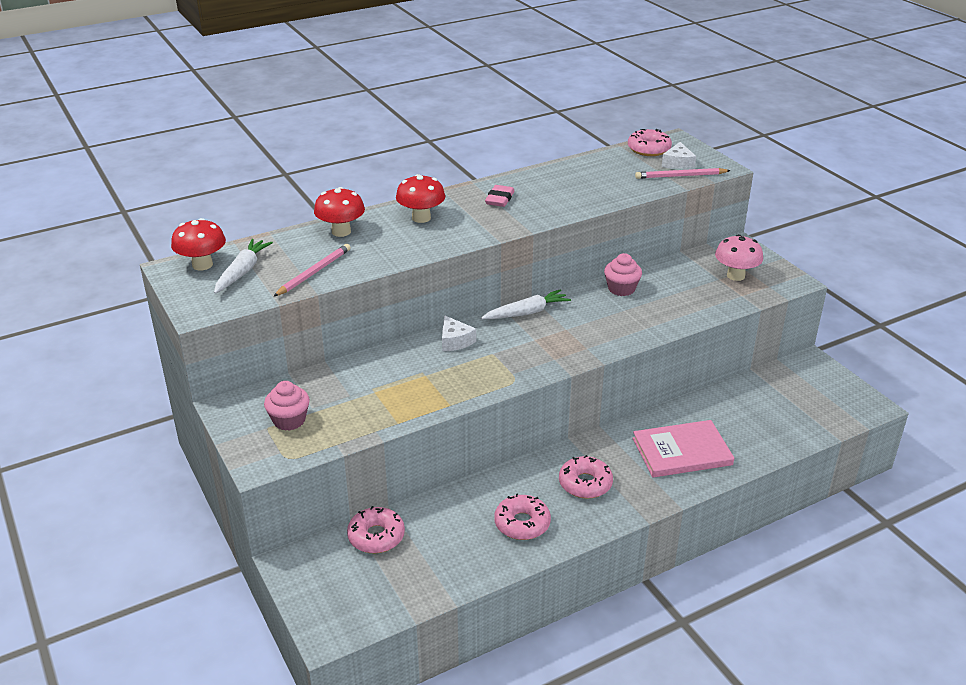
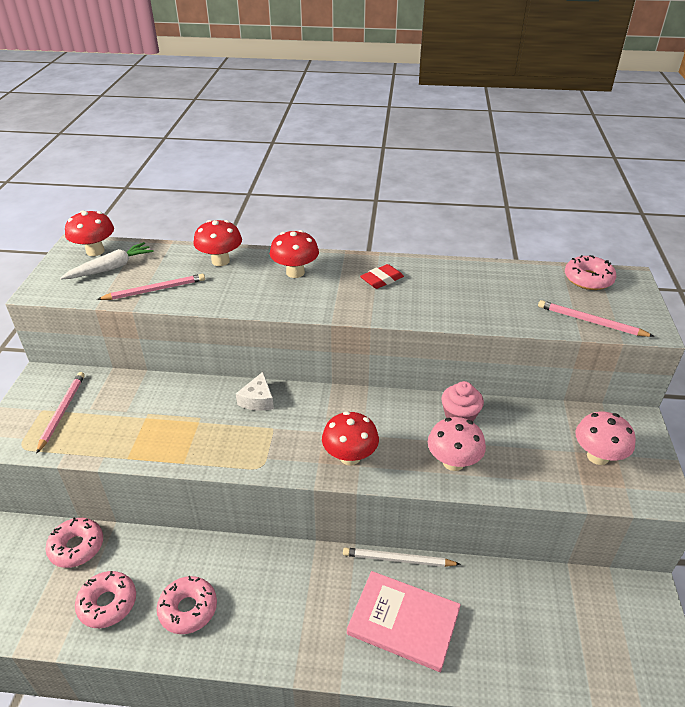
camera: 35 degrees right, 5 degrees up
(289, 420) = (62, 412): pink cupcake -> pink pencil
(500, 199) = (382, 280): pink eraser -> red eraser
(526, 313) = (346, 400): white carrot -> none
(573, 346) = (350, 457): none -> red mushroom
(585, 483) = (281, 601): pink donut -> pink donut (108, 603)
(640, 420) = (398, 560): none -> white pencil
(648, 318) = (453, 462): none -> pink mushroom
(678, 164) = (603, 306): white cheese -> none

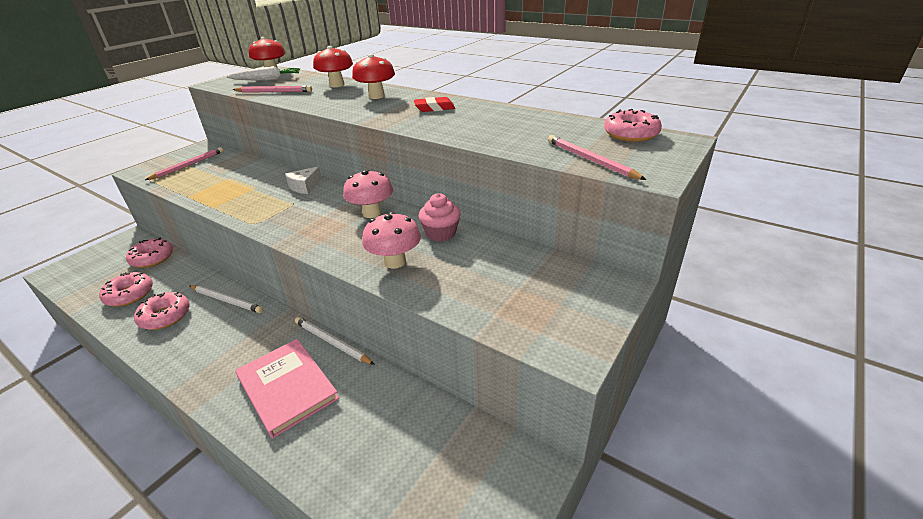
camera: 30 degrees right, 5 degrees down
(239, 561) = (227, 300): none -> white pencil
(350, 457) = (321, 235): red mushroom -> none
(597, 456) = (538, 298): pink mushroom -> pink mushroom (372, 213)

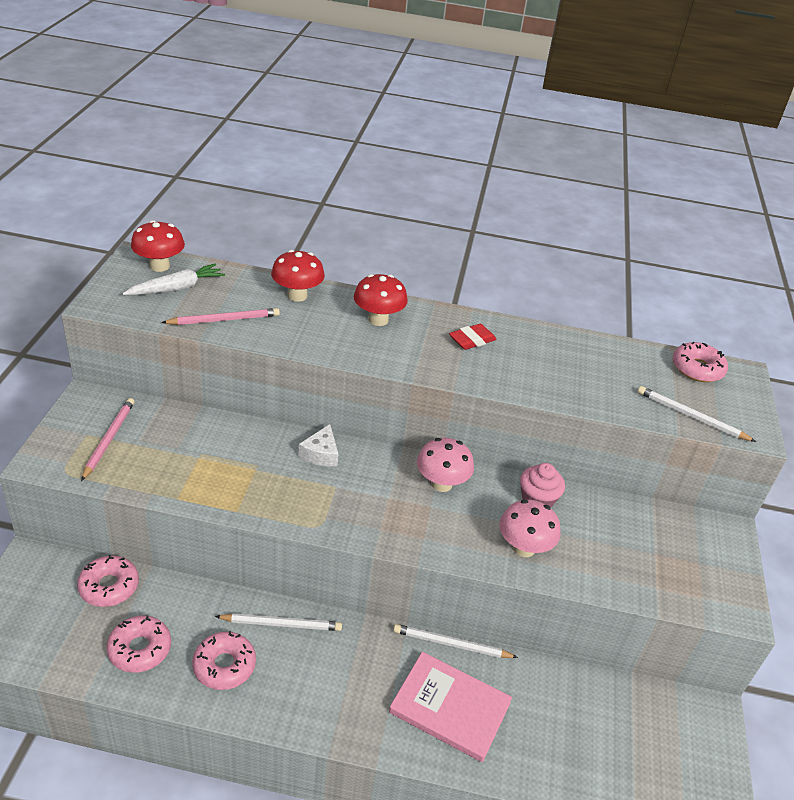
camera: 30 degrees left, 5 degrees up
(590, 160) = (691, 416): pink pencil -> white pencil

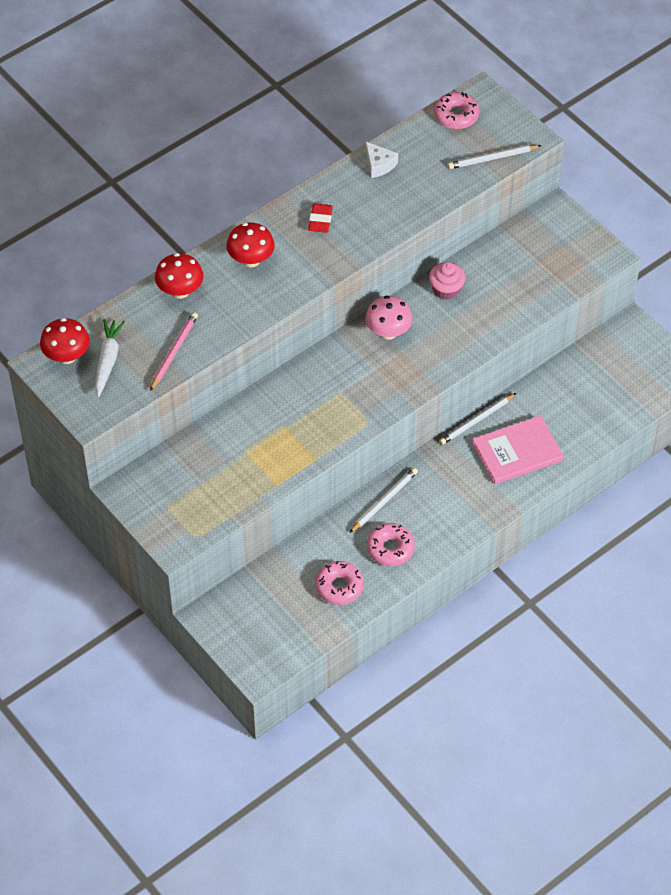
camera: 45 degrees left, 15 degrees up
(109, 439) = (182, 496): pink pencil -> none
(109, 586) = (271, 580): pink donut -> none
(321, 454) = (303, 382): white cheese -> white cheese (379, 165)
(524, 548) = (476, 326): pink mushroom -> none

